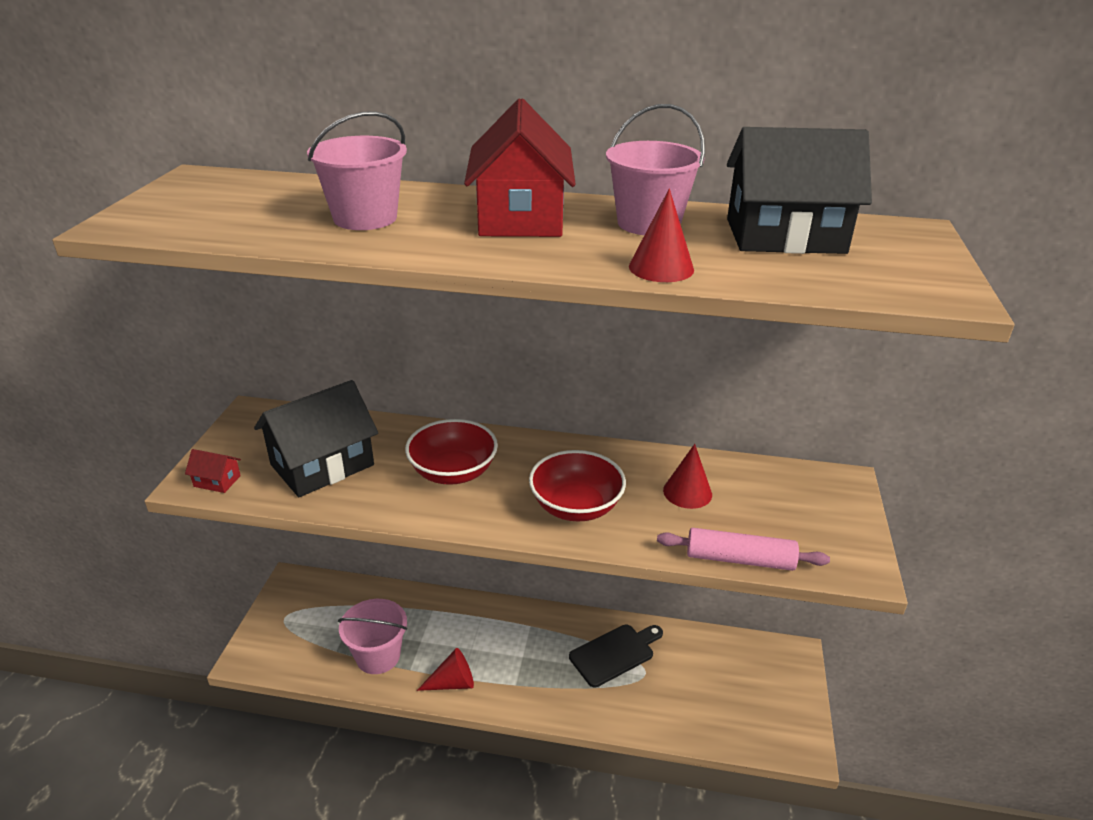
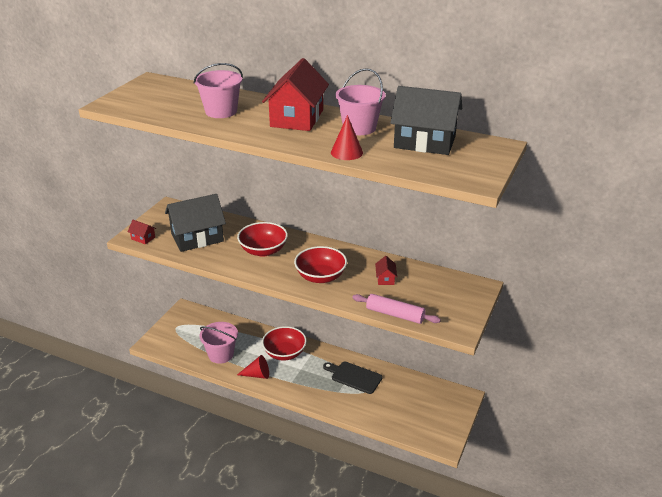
camera: 15 degrees right, 0 degrees up
(486, 632) = (284, 353): none -> red bowl
(614, 654) = (354, 377): black cutting board -> black cutting board turned 135 degrees counterclockwise
(687, 492) = (385, 278): red cone -> red house

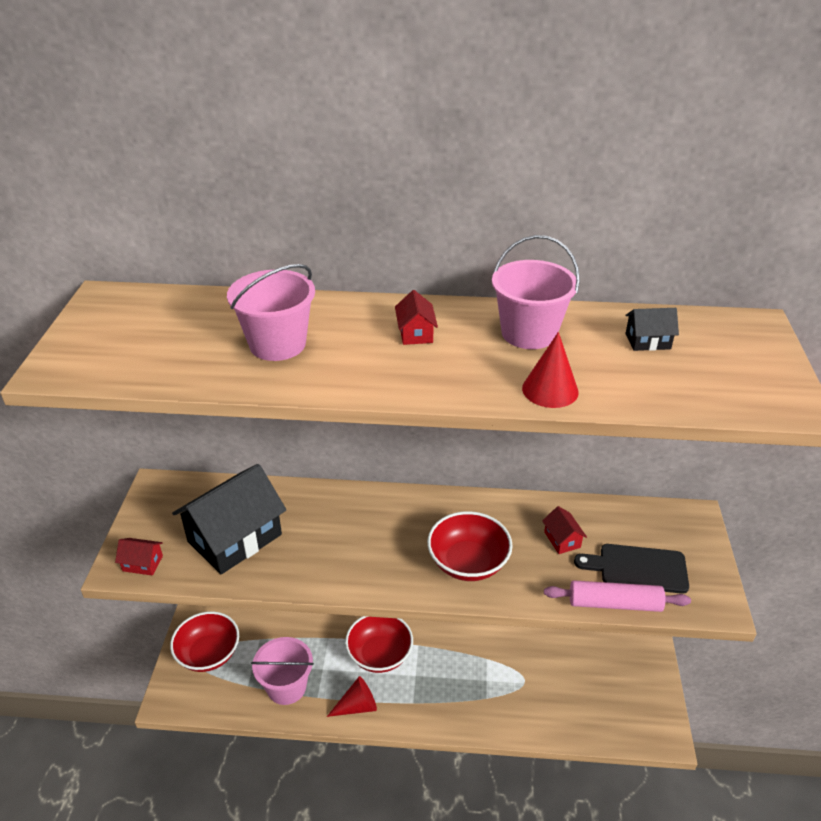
camera: 20 degrees left, 5 degrees up
(263, 250) = (354, 536): red bowl -> red bowl (208, 654)
(297, 118) = (415, 333): red house -> red house, size x0.42
(354, 377) = (495, 665): black cutting board -> black cutting board (638, 568)
(424, 142) = (647, 341): black house -> black house, size x0.42

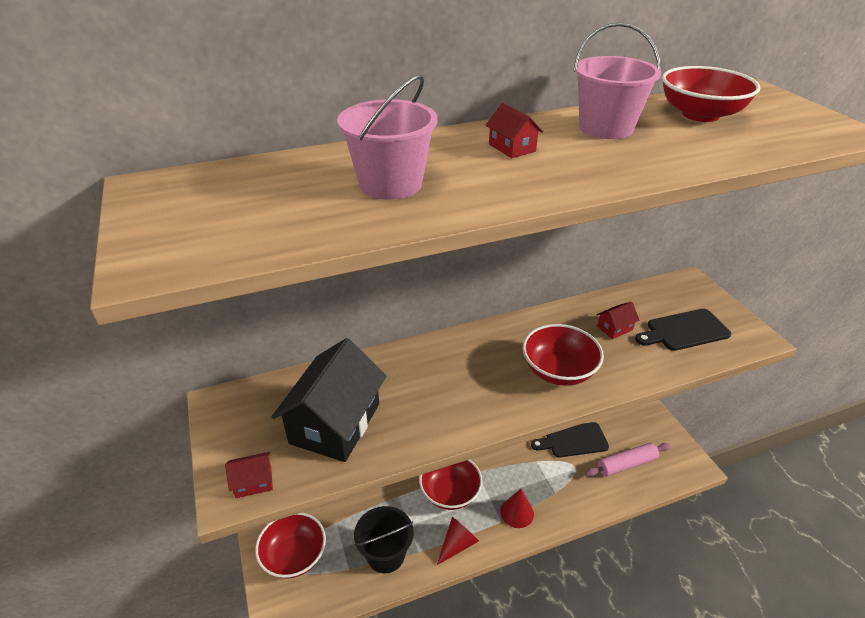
camera: 25 degrees left, 0 degrees up
(286, 687) = (385, 554): pink bucket -> black bucket
(541, 653) = (573, 440): none -> black cutting board
(550, 390) = (675, 162): red cone -> red cone (517, 512)
(562, 540) = (614, 328): red house -> red house turned 75 degrees counterclockwise
(614, 603) = (690, 362): pink rolling pin -> pink rolling pin (626, 464)
(647, 341) = (700, 115): black house -> red bowl

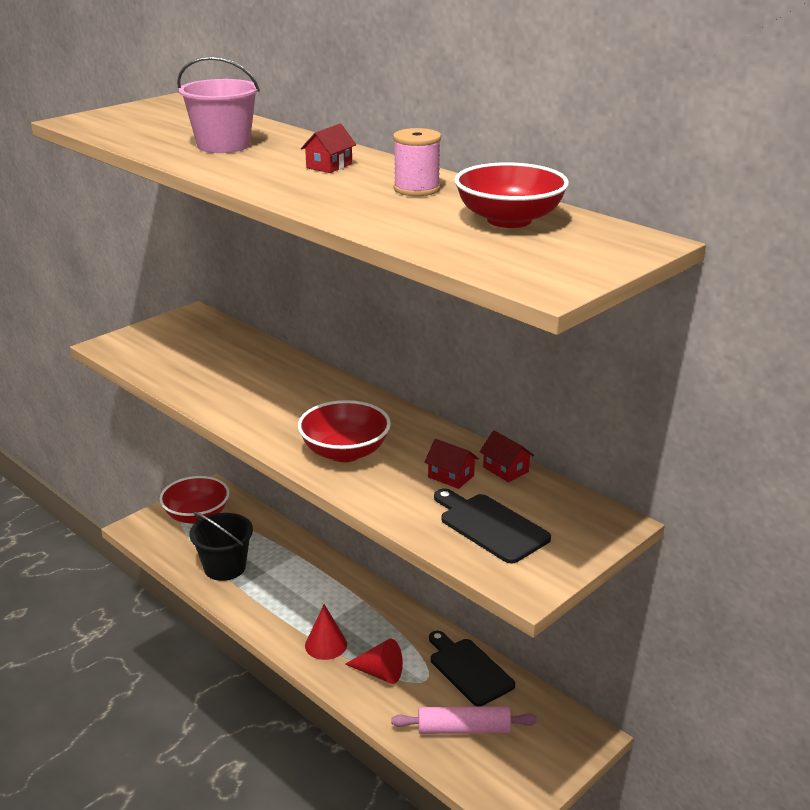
camera: 65 degrees right, 10 degrees down
(253, 482) = (123, 349): red house -> red house (505, 469)
(335, 423) = (199, 362): black house -> none
(450, 493) = (322, 588): red bowl -> none
(457, 544) = (261, 611): red cone -> red cone (379, 673)
(606, 128) = (416, 189): pink bucket -> pink spool
(626, 464) = (463, 729): pink rolling pin -> pink rolling pin turned 45 degrees counterclockwise

